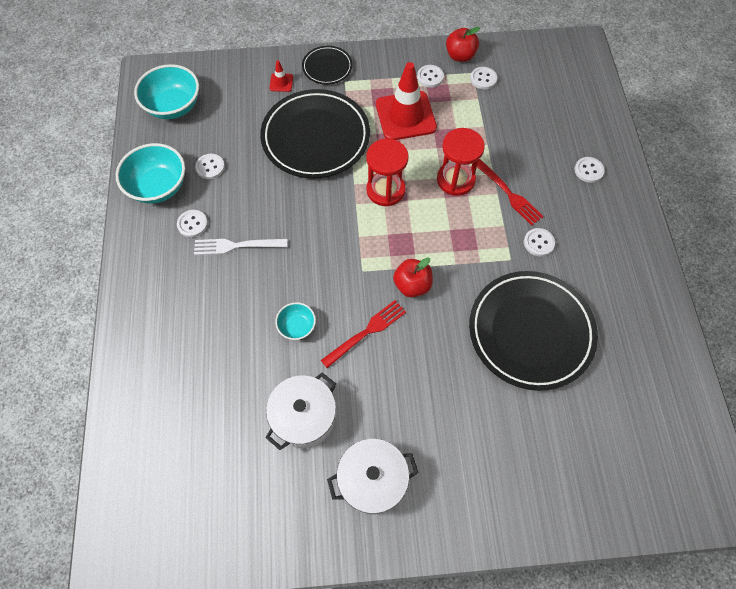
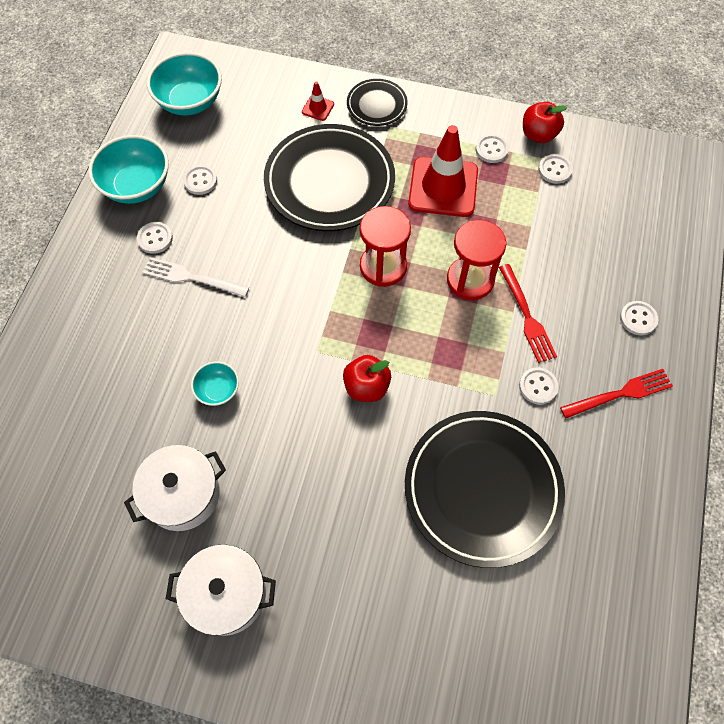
camera: 20 degrees right, 0 degrees up
(366, 332) = (291, 423): red fork -> red fork (620, 394)

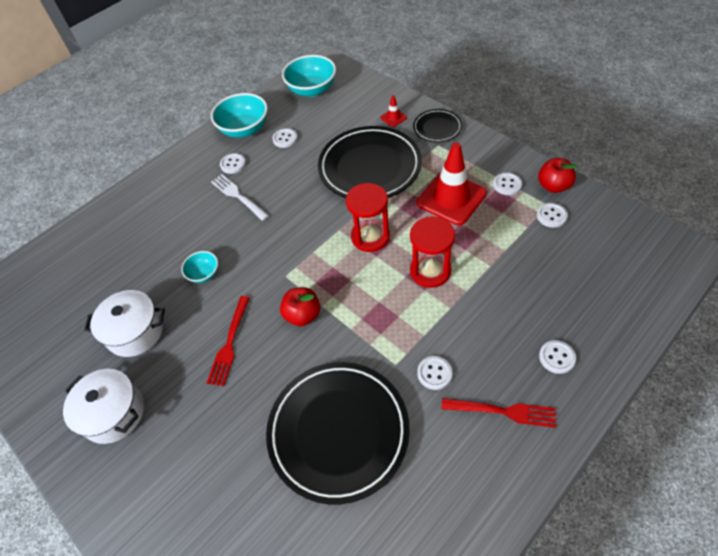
camera: 35 degrees right, 10 degrees down
(527, 316) = (459, 315): red fork -> red fork (230, 343)

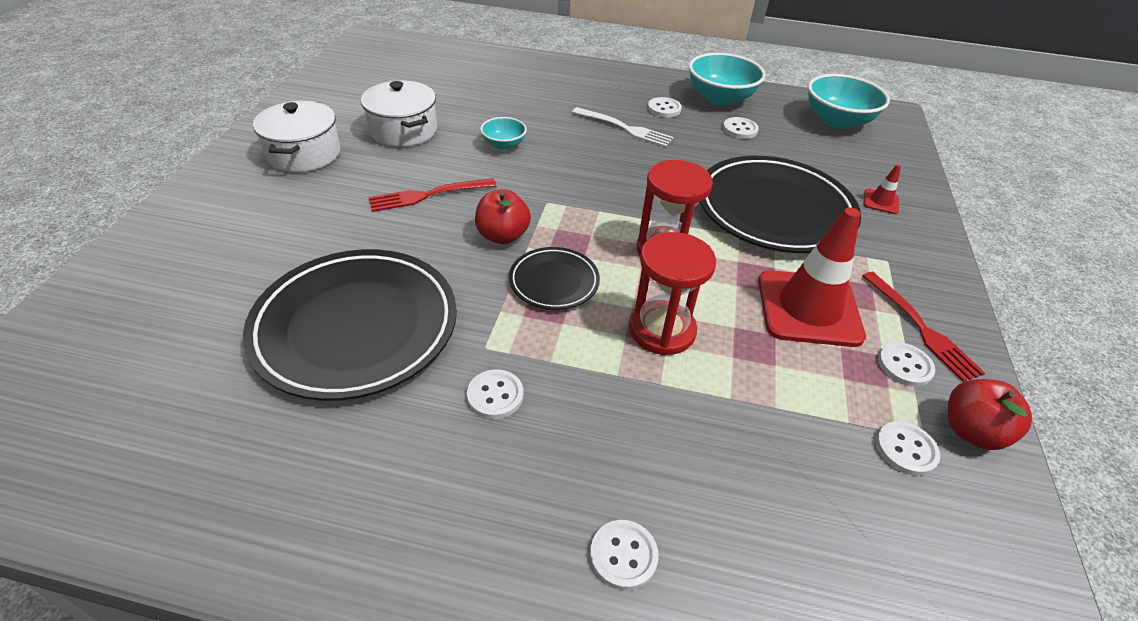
camera: 50 degrees right, 10 degrees down
(238, 196) = (625, 128): white fork -> white fork turned 105 degrees clockwise
(437, 128) = (916, 249): black plate -> black plate (554, 282)
(502, 411) = (476, 506): red fork -> red fork (921, 328)

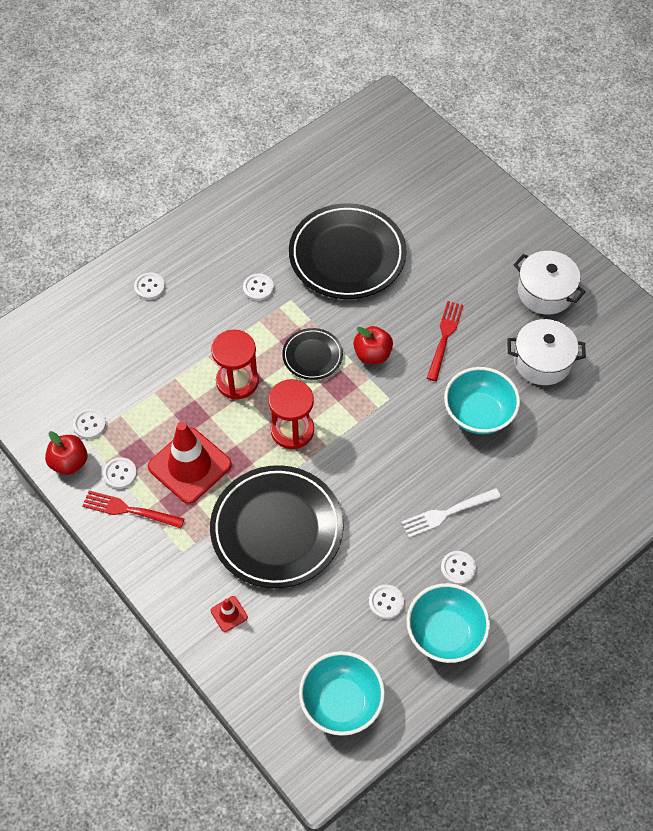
camera: 130 degrees right, 15 degrees up
(504, 145) = (478, 414): turquoise bowl -> turquoise bowl, size x1.87

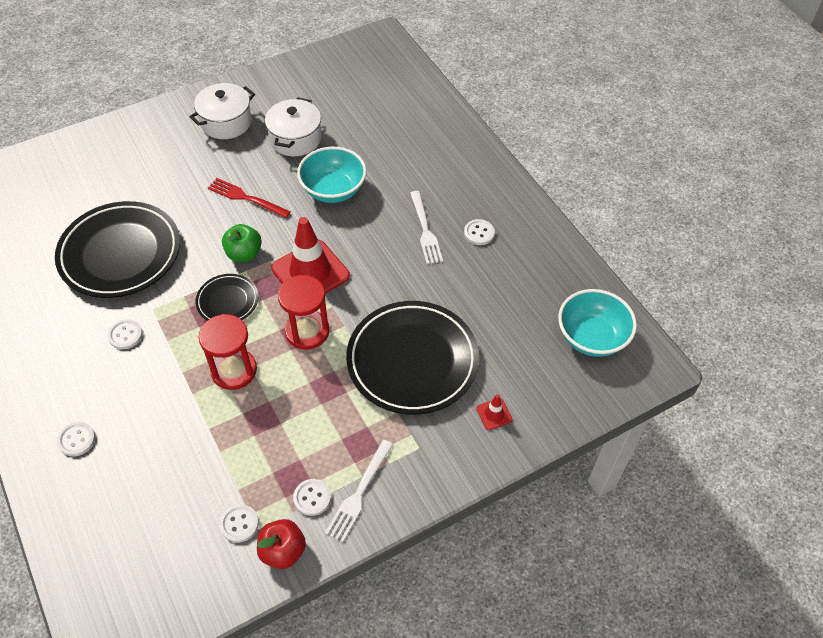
camera: 80 degrees left, 5 degrees down
(129, 510) = (359, 493): red fork -> white fork
(190, 466) = (321, 428): red traffic cone -> red traffic cone (310, 272)
(372, 354) = (244, 254): red apple -> green apple
(386, 602) = (502, 288): white button -> none
(445, 633) = (537, 253): turquoise bowl -> none

